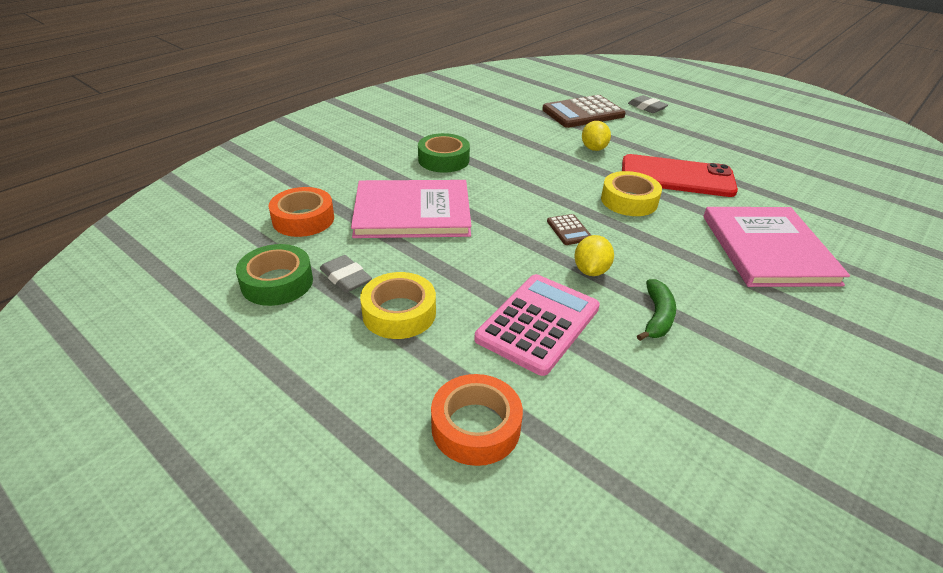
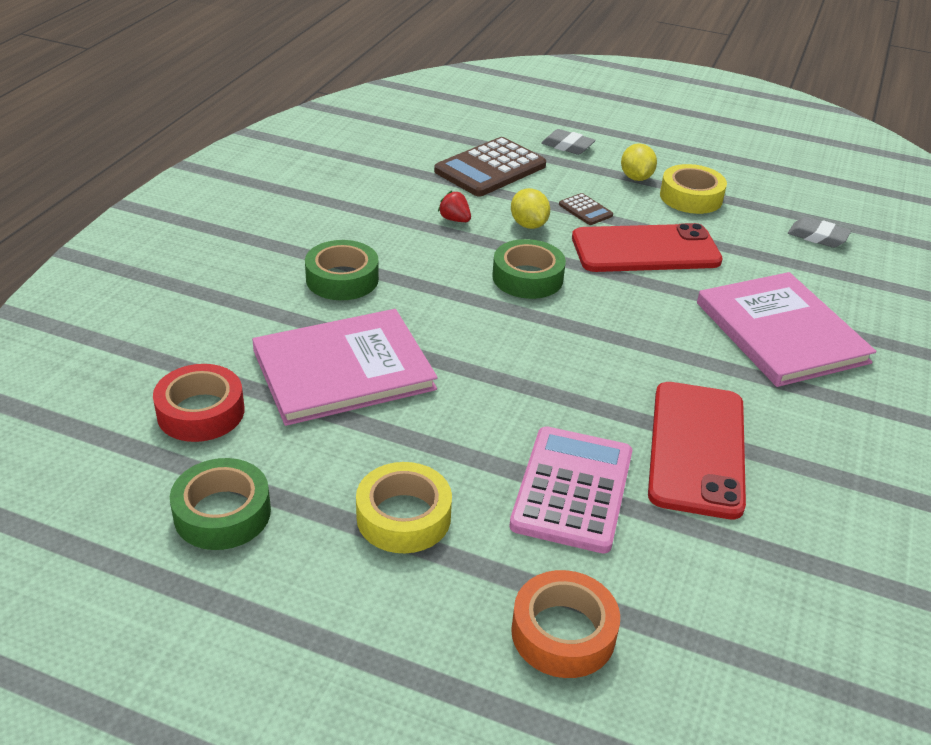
camera: 20 degrees left, 0 degrees up
(303, 219) = (201, 412): orange tape -> red tape
(345, 278) = (309, 485): grey eraser -> grey eraser (817, 237)
(541, 138) = (455, 219): none -> red strawberry
(569, 230) = (551, 354): brown calculator -> brown calculator (585, 210)
(576, 180) = (527, 278): none -> green tape
(591, 271) = (601, 405): yellow lemon -> yellow lemon (636, 178)
(629, 201) = (604, 297): yellow tape -> yellow tape (691, 197)
(657, 317) = (696, 448): green banana -> red phone

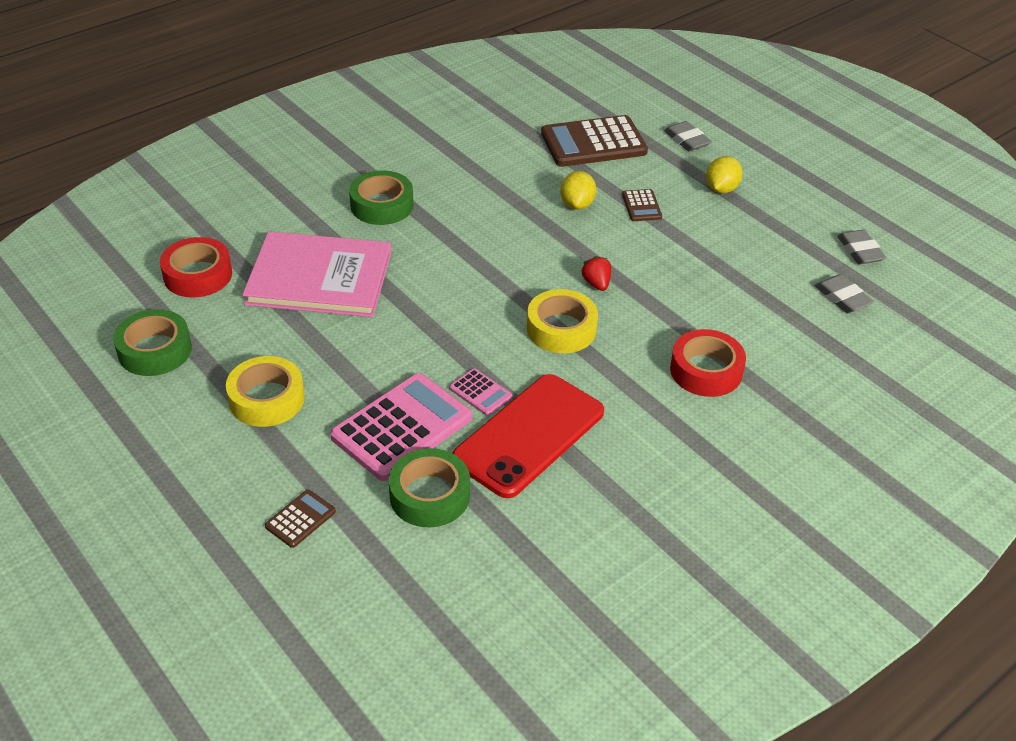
camera: 30 degrees right, 5 degrees up
(455, 219) = (518, 181): red strawberry -> red strawberry (596, 283)
(527, 278) = (530, 251): green tape -> green tape (429, 495)
(563, 633) = (300, 519): orange tape -> brown calculator
(613, 425) = (480, 392): none -> pink calculator
(645, 250) = (659, 259): red phone -> none
(691, 197) = (755, 223): yellow tape -> yellow tape (561, 329)
(781, 332) = (706, 370): pink book -> red tape
(791, 196) = (860, 251): none -> grey eraser

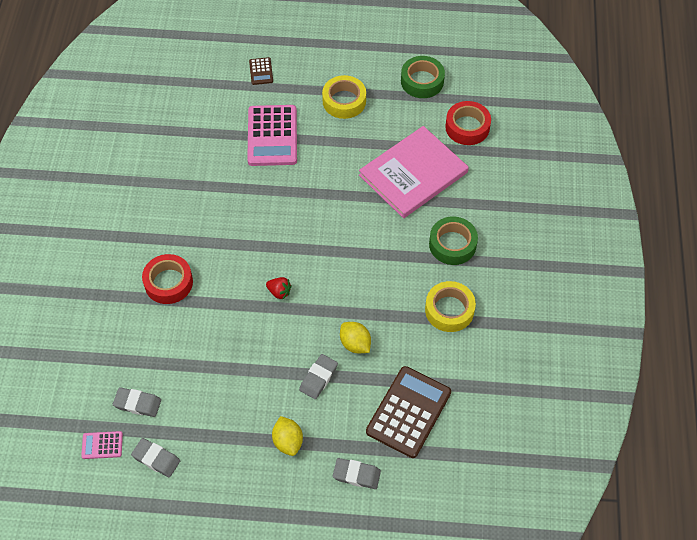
camera: 135 degrees right, 15 degrees up
(429, 495) = (224, 119): green tape -> none
(480, 392) = (260, 180): pink calculator -> pink calculator (102, 445)
(529, 435) = (214, 177): red phone -> none
(561, 329) = (264, 246): yellow tape -> yellow tape (449, 310)
(641, 206) = (318, 378): brown calculator -> grey eraser

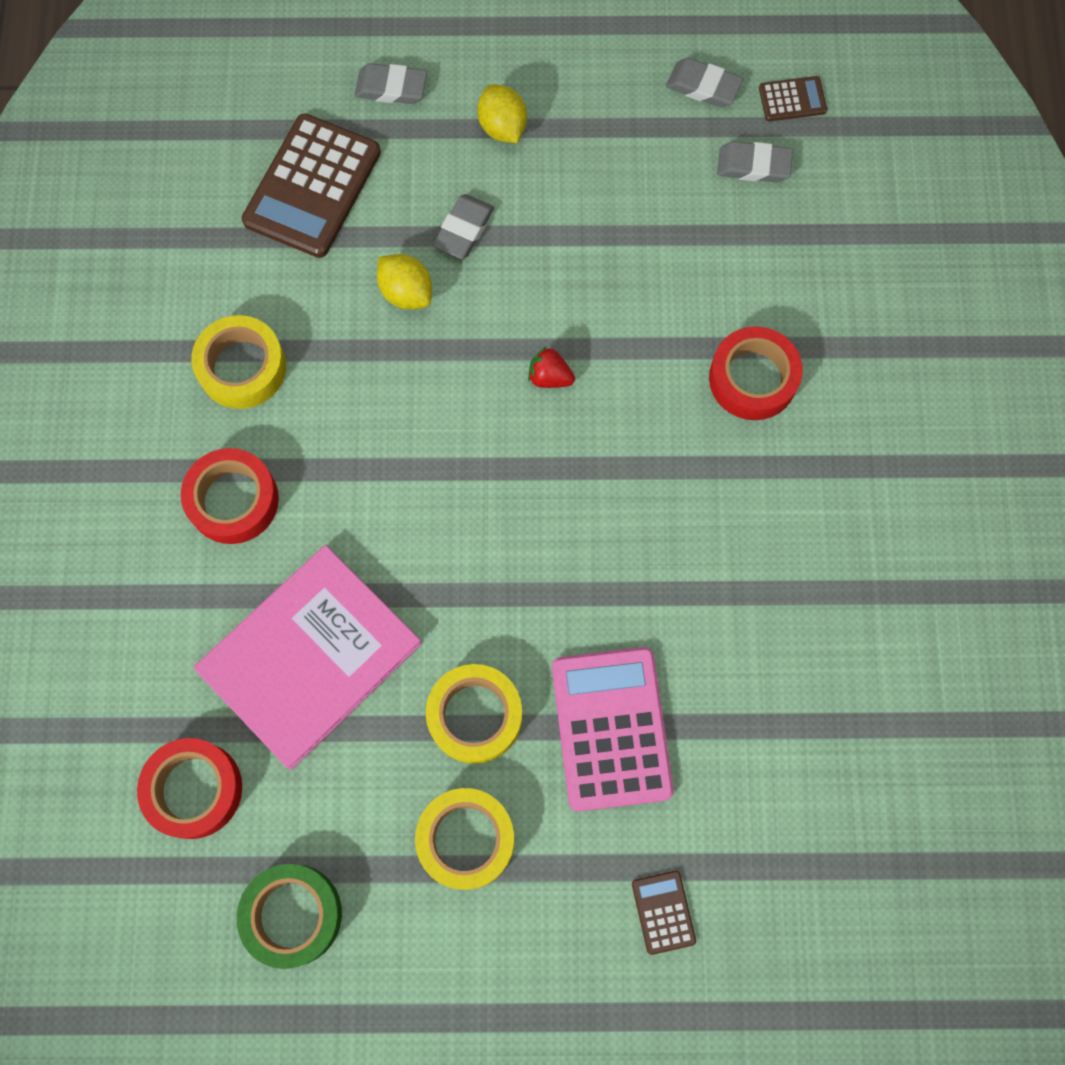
camera: 175 degrees right, 15 degrees up
(102, 445) = (792, 99): pink calculator -> brown calculator
(335, 145) = (475, 716): none -> yellow tape
(452, 244) = (233, 500): green tape -> red tape

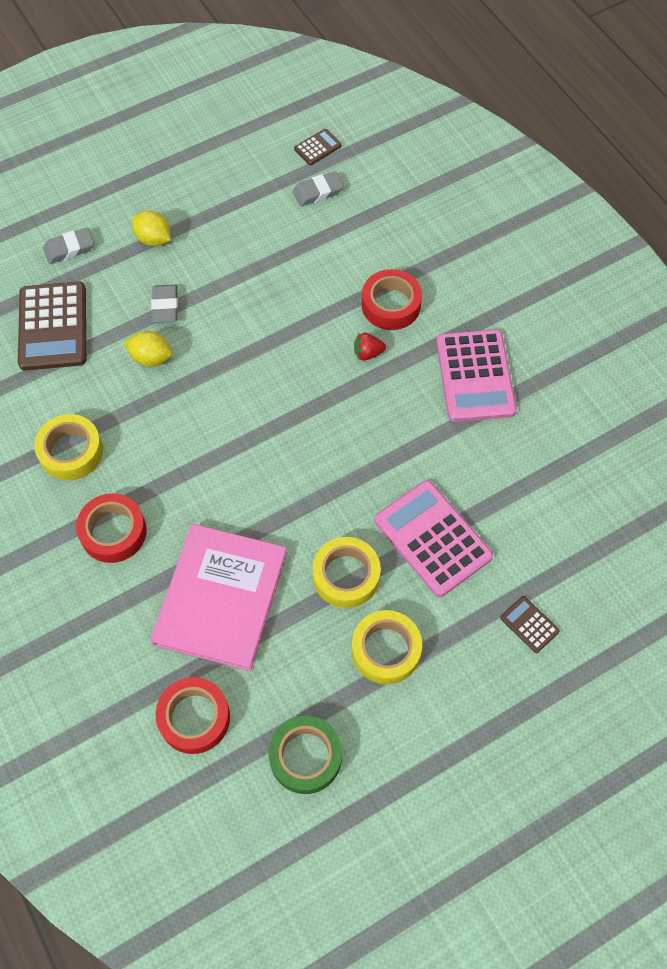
camera: 30 degrees left, 10 degrees down
(549, 377) = (270, 362): red strawberry -> red strawberry (368, 353)
(703, 86) = (261, 163): grey eraser -> none
(802, 539) = (475, 376): none -> pink calculator

